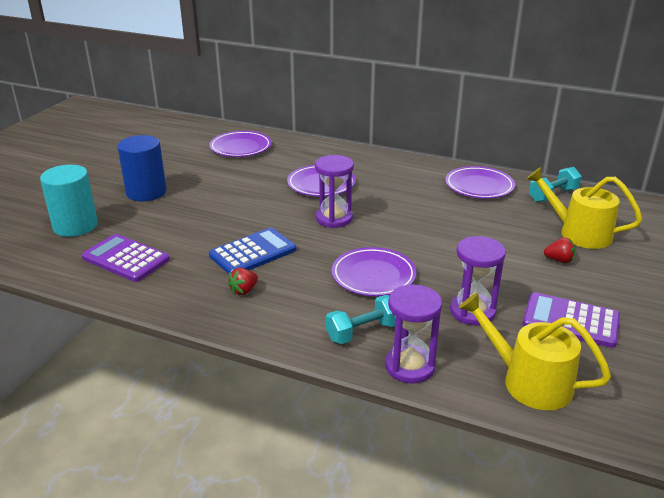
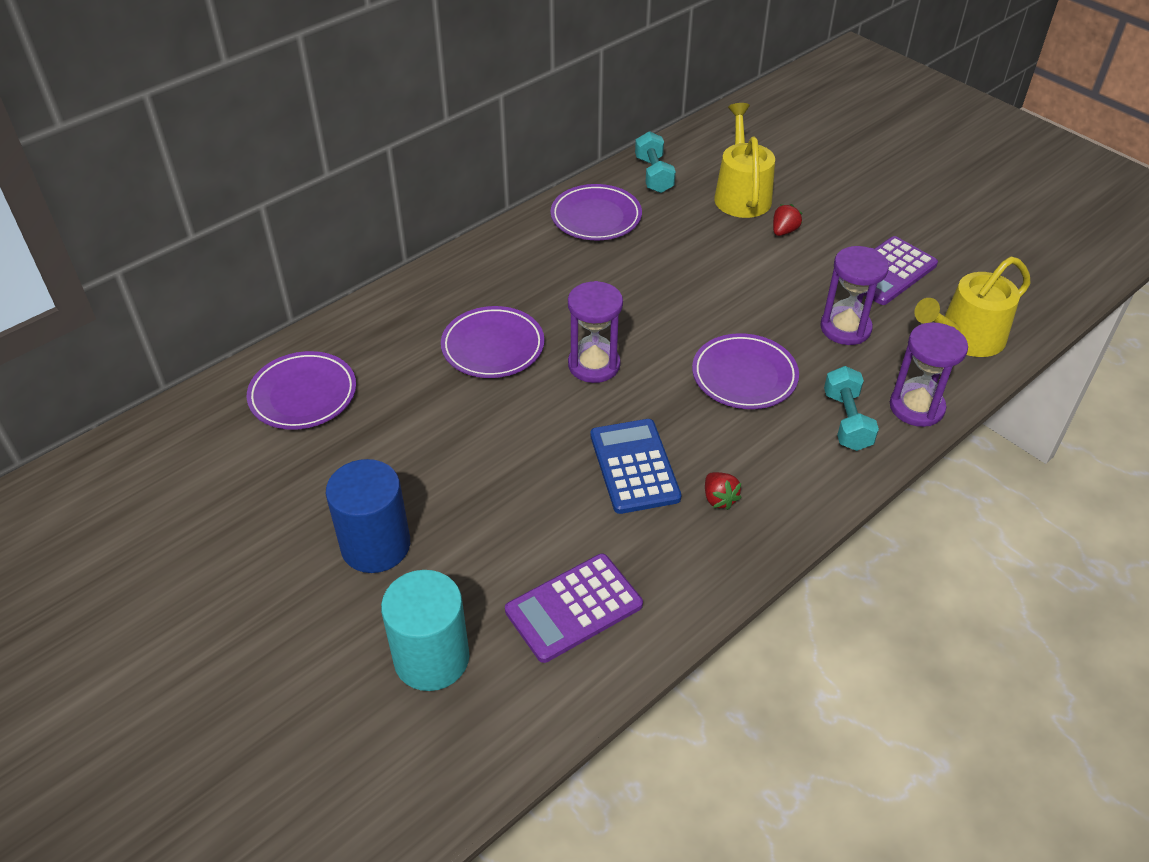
camera: 65 degrees left, 15 degrees up
(579, 233) = (741, 195): yellow watering can -> yellow watering can turned 120 degrees clockwise

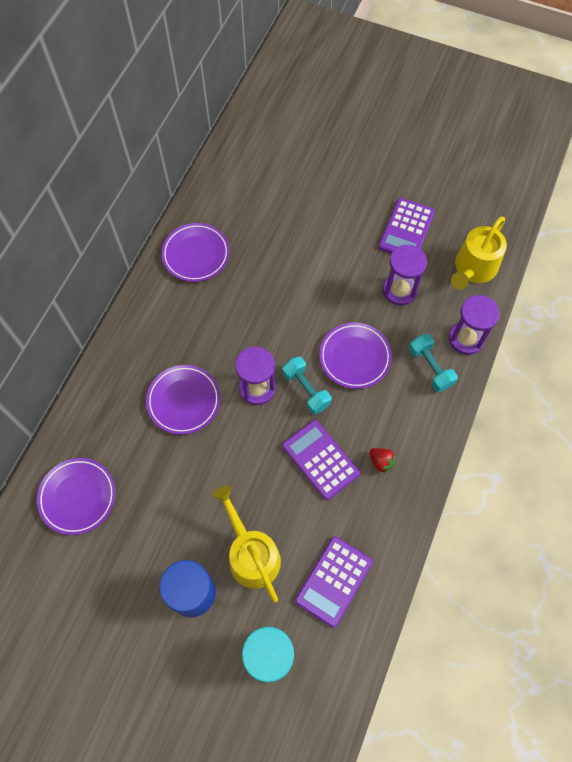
camera: 25 degrees left, 20 degrees up
(634, 466) = (320, 459): blue calculator -> purple calculator
(654, 175) = (217, 198): turquoise dumbbell -> turquoise dumbbell (306, 390)
(741, 195) = (284, 194): yellow watering can -> yellow watering can (251, 554)
(784, 231) = (327, 218): red strawberry -> none

